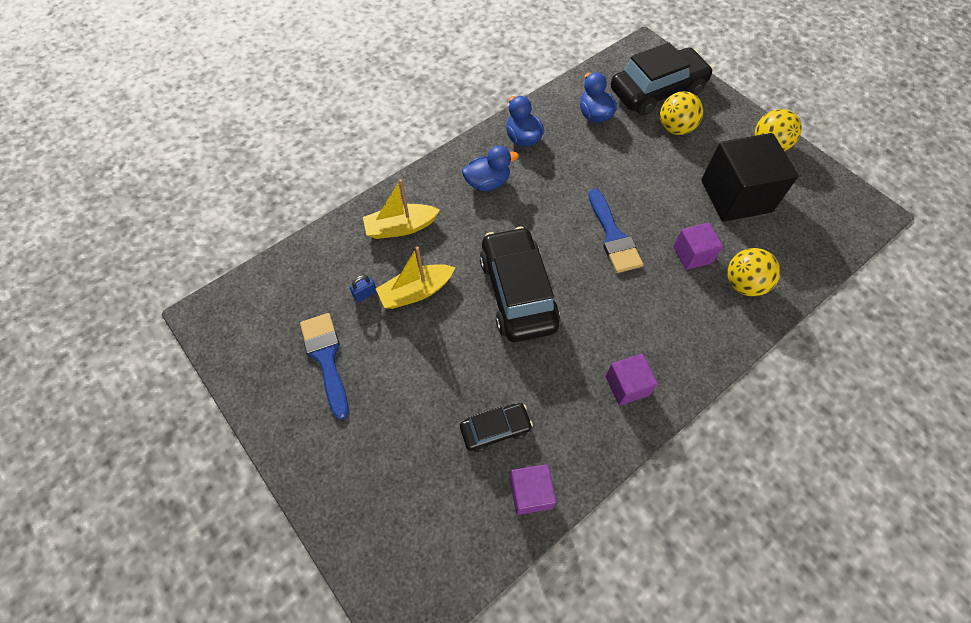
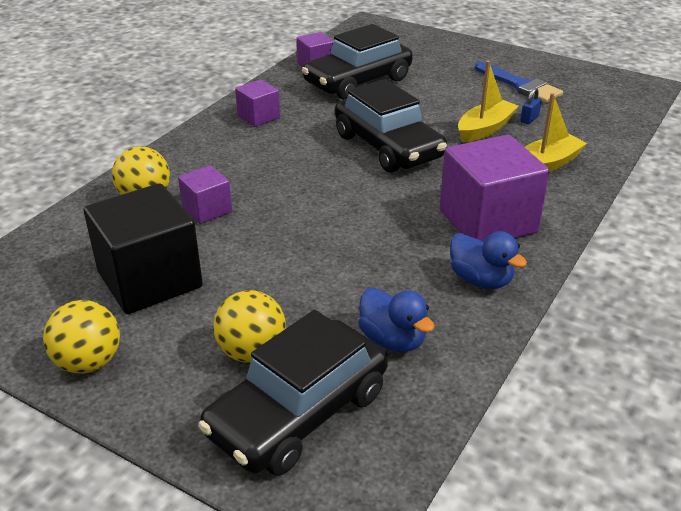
camera: 160 degrees right, 25 degrees down
(487, 183) = (487, 221): blue duck -> purple cube
(495, 429) = (358, 81): black car -> black car, size x1.95
(613, 236) = (306, 206): blue brush -> none

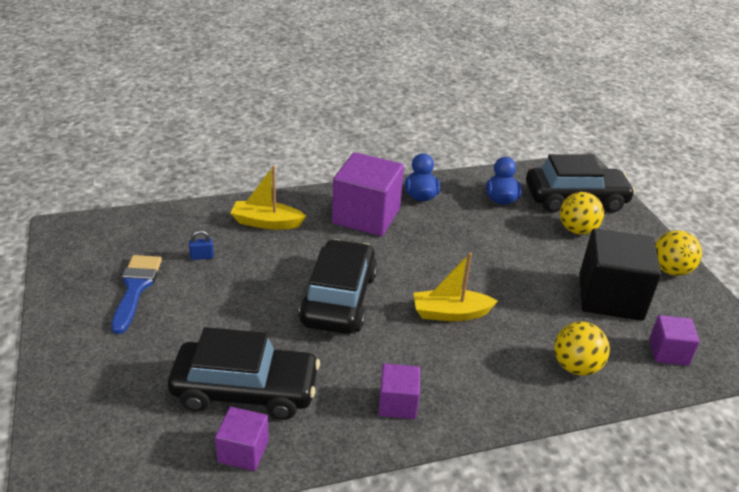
camera: 140 degrees left, 0 degrees up
(207, 210) = (534, 326): purple cube -> purple cube (668, 352)
(485, 129) = (247, 269): yellow boat -> yellow boat (450, 313)

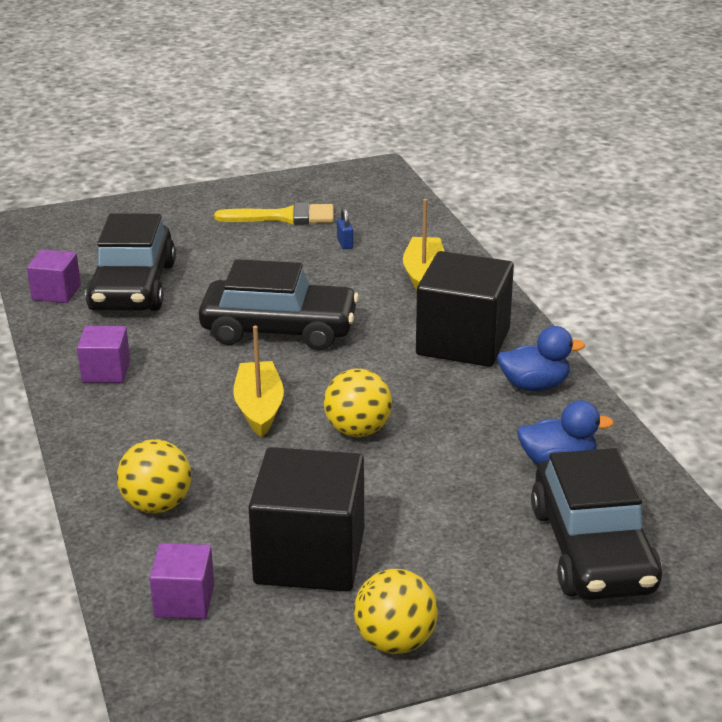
camera: 90 degrees right, 5 degrees down
(136, 288) = (284, 217): blue brush -> yellow brush
(366, 216) = (463, 342): purple cube -> black cube
(577, 230) = (490, 541): yellow ball -> yellow ball (358, 430)

